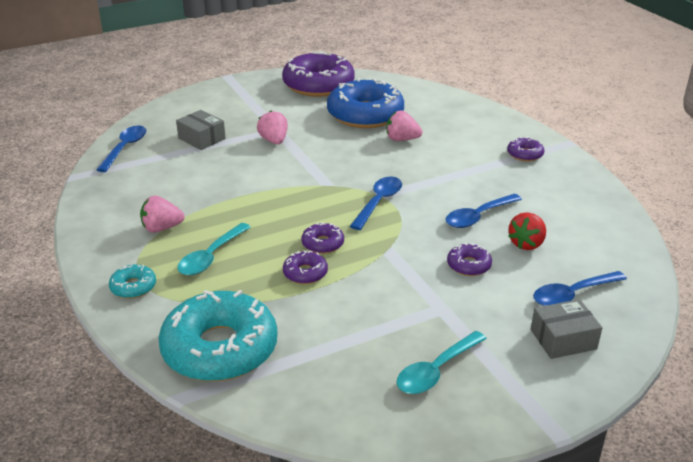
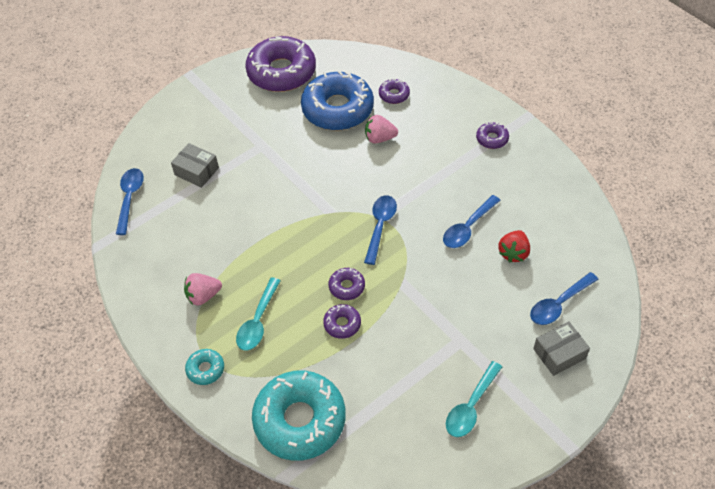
camera: 10 degrees left, 20 degrees up
(274, 141) = (264, 162): pink strawberry -> none
(468, 265) = (472, 288): purple donut -> purple donut (394, 95)

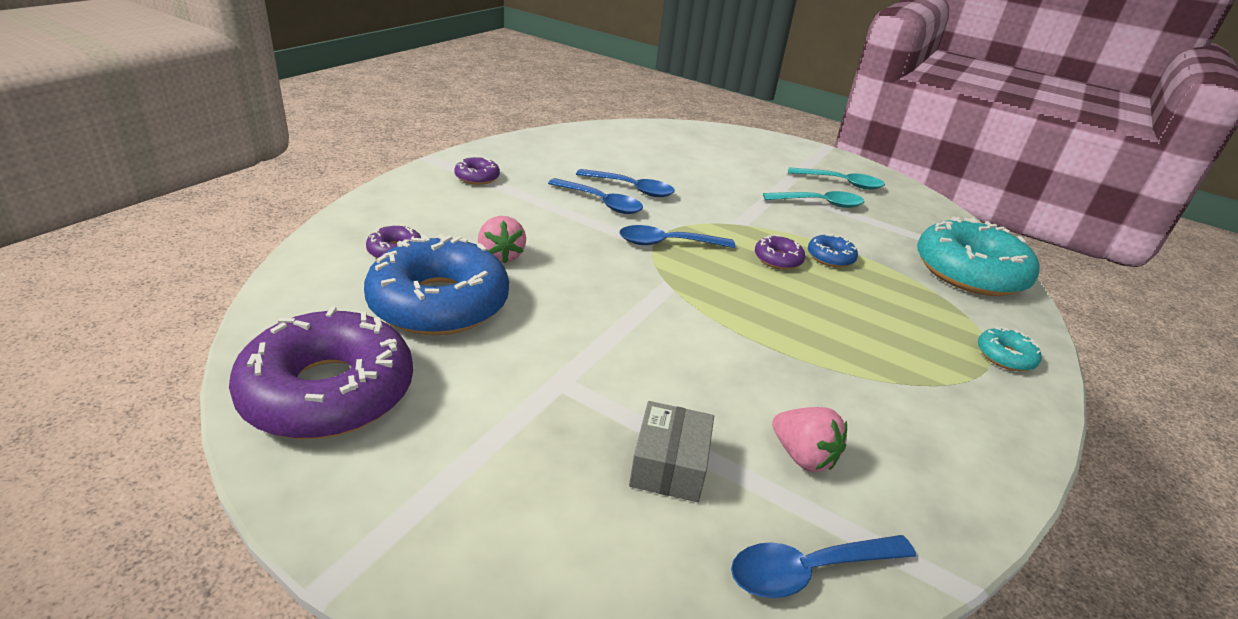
camera: 115 degrees left, 20 degrees down
(203, 296) = (910, 385): pink strawberry -> pink strawberry (803, 456)
(258, 321) = (893, 322): turquoise spoon -> turquoise spoon (819, 204)
(342, 324) = (830, 257): purple donut -> blue donut
(513, 253) = (649, 165): red strawberry -> none
(559, 304) = (694, 146): blue spoon -> blue spoon (601, 203)
(559, 353) = (747, 147): grey box -> none

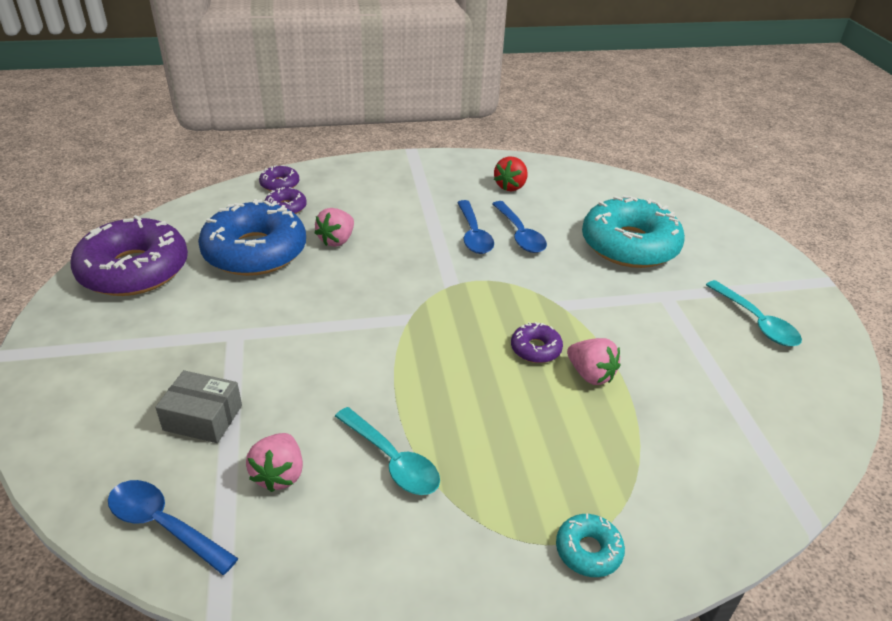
camera: 50 degrees right, 5 degrees up
(477, 177) = (418, 178): purple donut -> purple donut (280, 184)
(563, 157) = (510, 186): none -> red strawberry
(667, 243) = (466, 289): blue spoon -> none
(669, 465) = (203, 417): grey box -> grey box turned 45 degrees clockwise
(819, 204) = (684, 328): turquoise spoon -> turquoise spoon (392, 460)
(830, 257) = (590, 374): blue donut -> pink strawberry
(969, 272) = (724, 473): turquoise donut -> turquoise donut (629, 245)

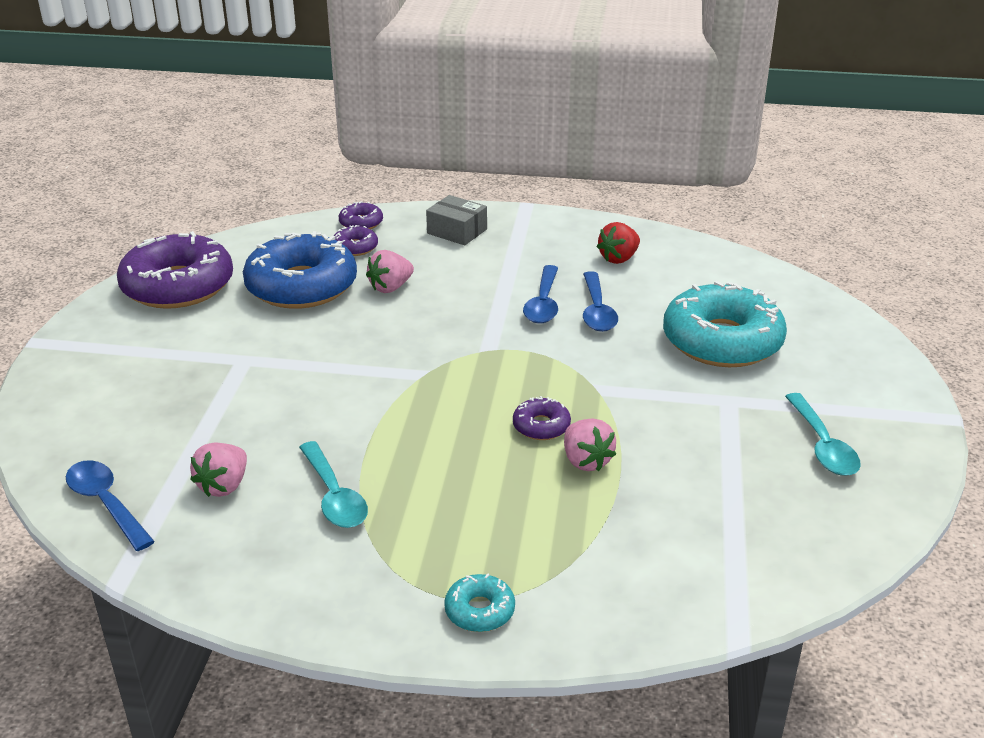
camera: 20 degrees right, 5 degrees down
(203, 417) = (180, 426): grey box -> grey box (457, 231)

